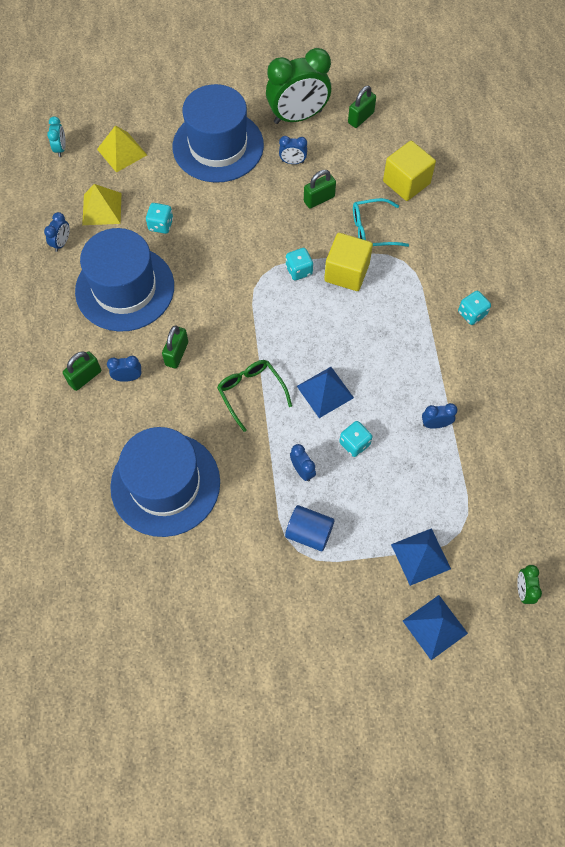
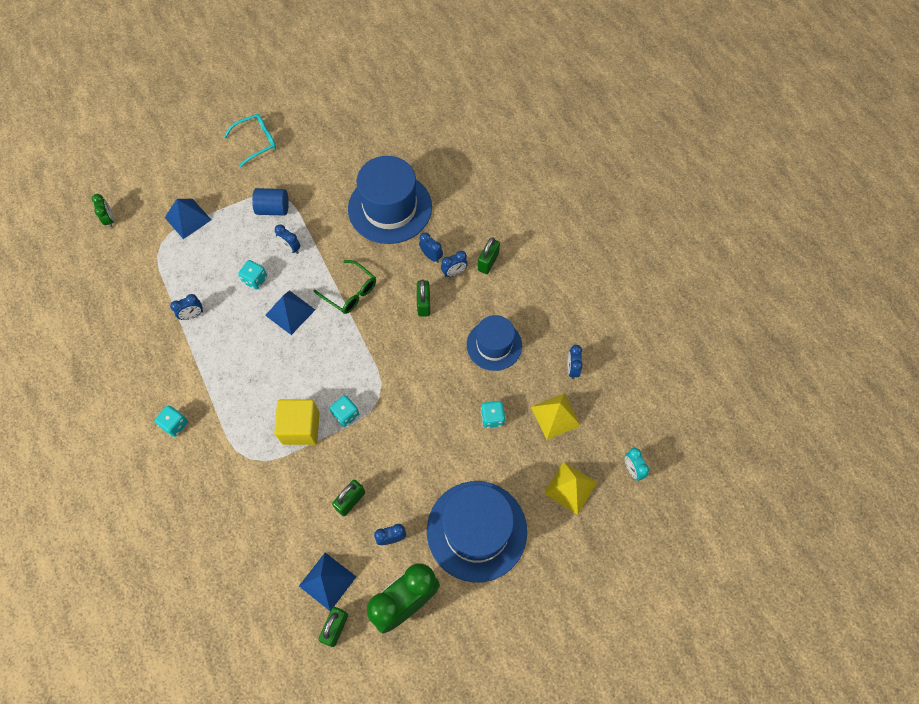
camera: 160 degrees right, 0 degrees up
(125, 288) = (494, 345): blue hat -> blue hat, size x0.61
(144, 405) = (431, 256): none -> blue clock
(372, 230) = (287, 482): turquoise glasses -> turquoise glasses (257, 142)
(406, 182) = (265, 554): yellow cube -> none
(435, 627) = (170, 180): blue pyramid -> blue pyramid (327, 581)

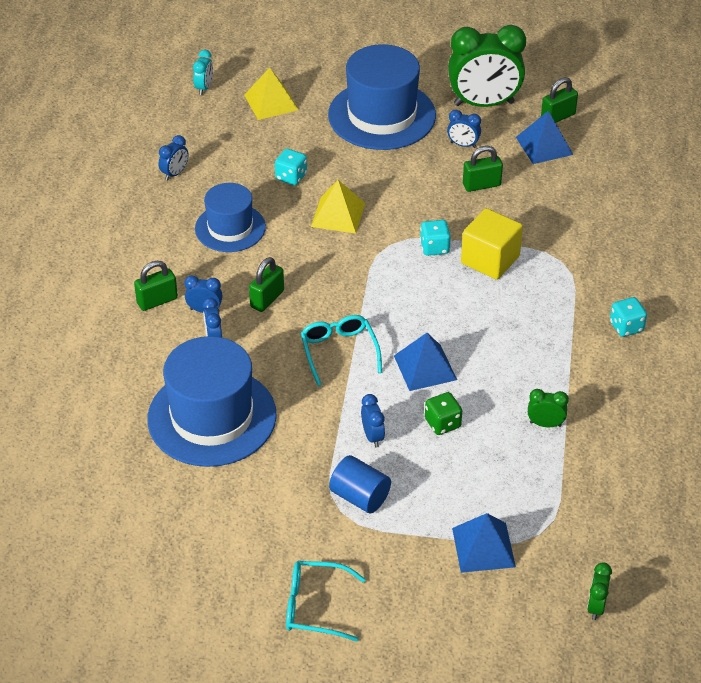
camera: 145 degrees left, 20 degrees down
(192, 315) = (545, 424): blue clock -> green clock
(255, 280) = (442, 423): turquoise dice -> green dice
(350, 292) = (339, 351): green glasses -> turquoise glasses
(555, 416) = (230, 150): yellow pyramid -> yellow pyramid (338, 214)

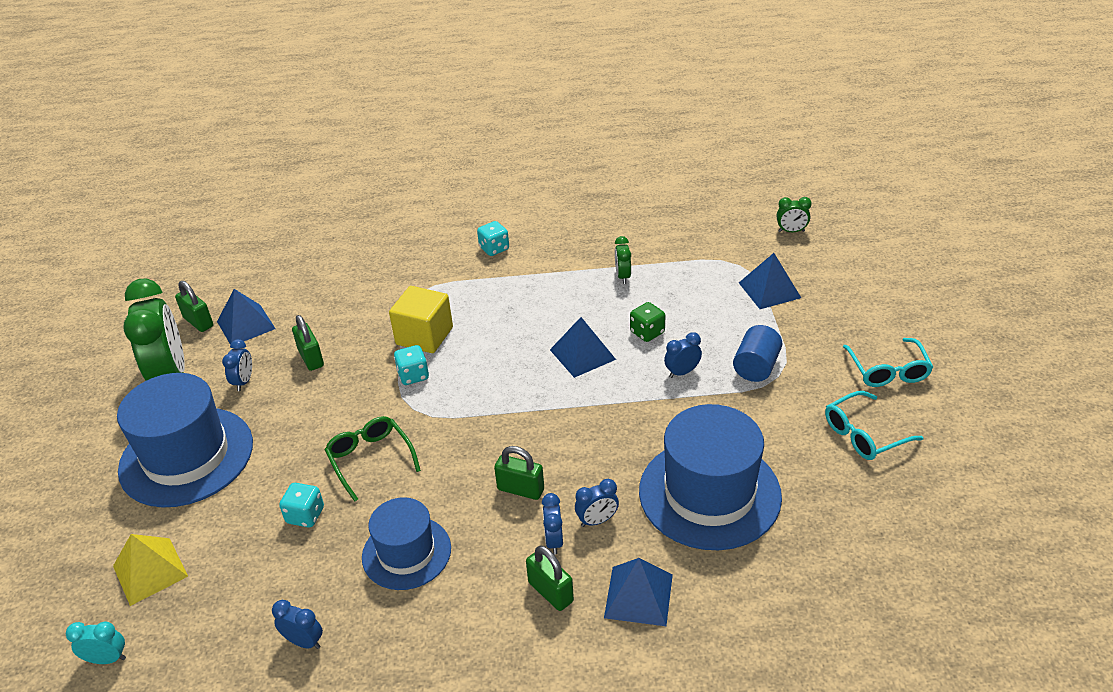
camera: 100 degrees left, 5 degrees down
(130, 349) = (638, 595): none -> blue pyramid
(338, 214) = (370, 459): yellow pyramid -> green glasses
(339, 351) = (581, 416): turquoise glasses -> turquoise glasses (863, 435)

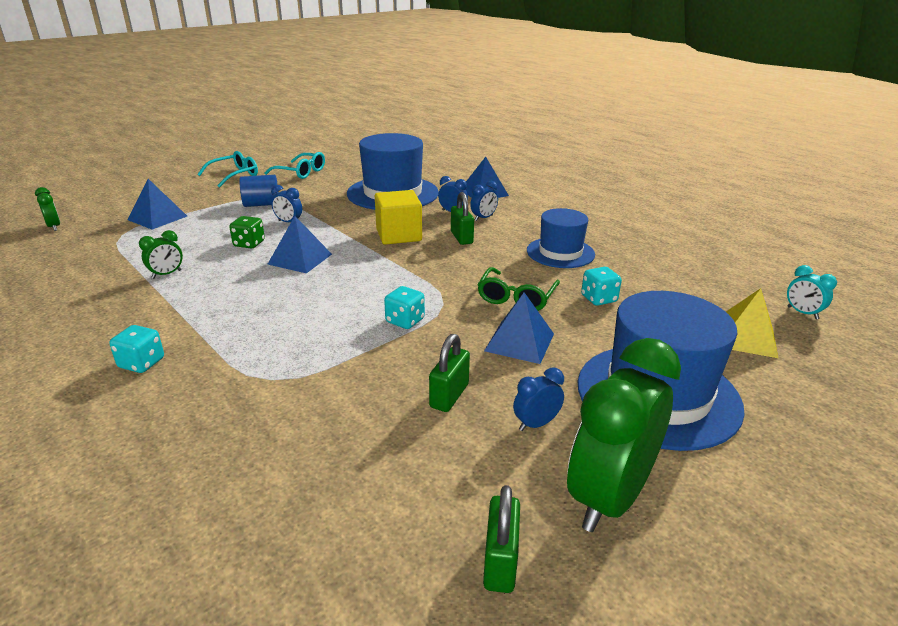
camera: 130 degrees left, 10 degrees down
(246, 325) = (453, 496): blue pyramid -> blue pyramid (519, 342)
(304, 641) = (660, 256): blue clock -> none
(424, 336) = (344, 340): yellow cube -> yellow cube (398, 235)
(550, 592) = (515, 209): green padlock -> none

